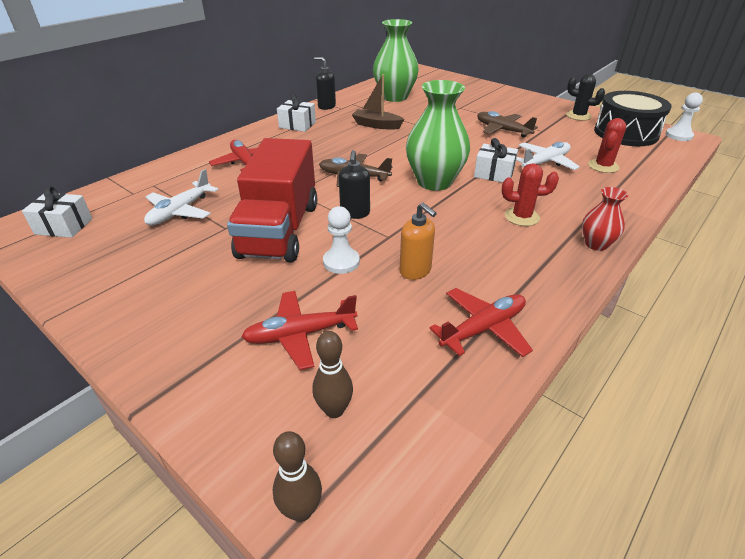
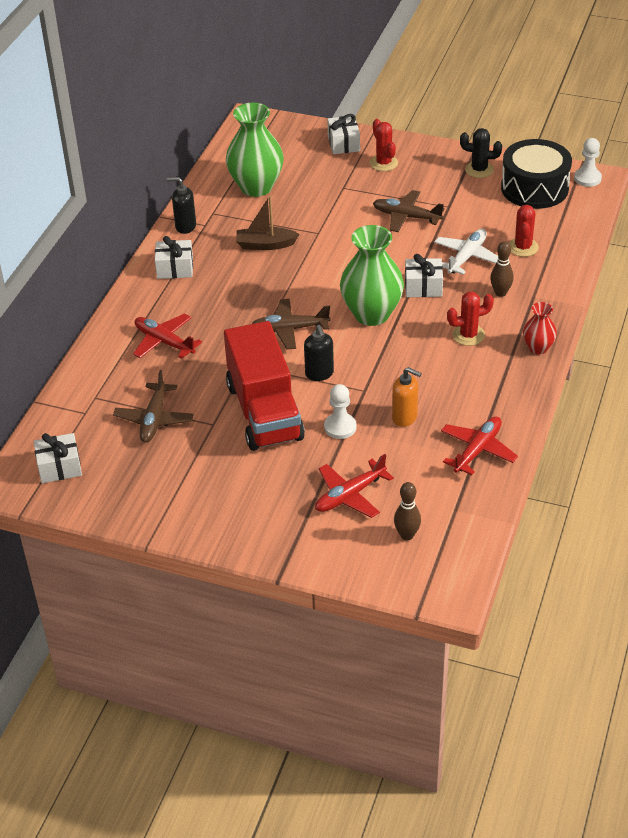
camera: 20 degrees left, 5 degrees up
(180, 211) = (154, 419): white plane -> brown plane
(301, 510) = (422, 590): brown bowling pin -> brown bowling pin (500, 293)
(475, 88) = (343, 144): none -> white gift
(500, 101) = (383, 163): none -> red cactus

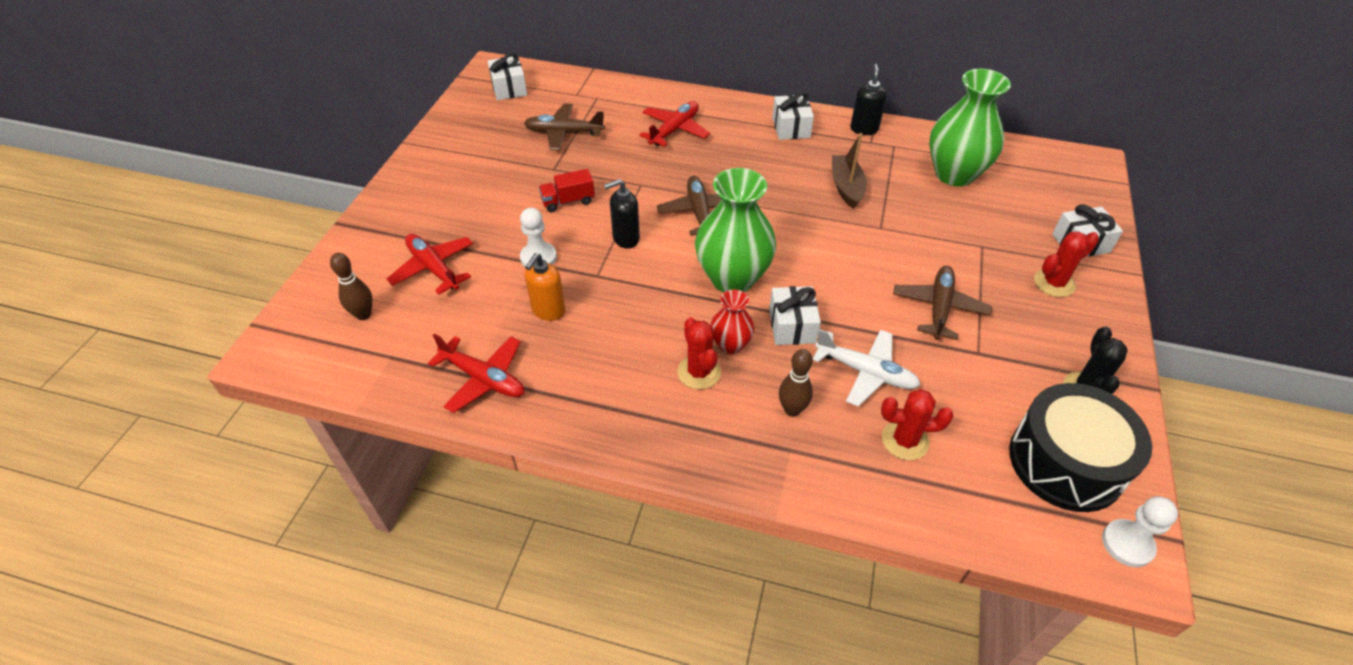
camera: 85 degrees right, 5 degrees up
(264, 411) = (568, 201): red truck -> red truck, size x0.40
(538, 348) = (676, 451): red vase -> red vase (730, 345)

